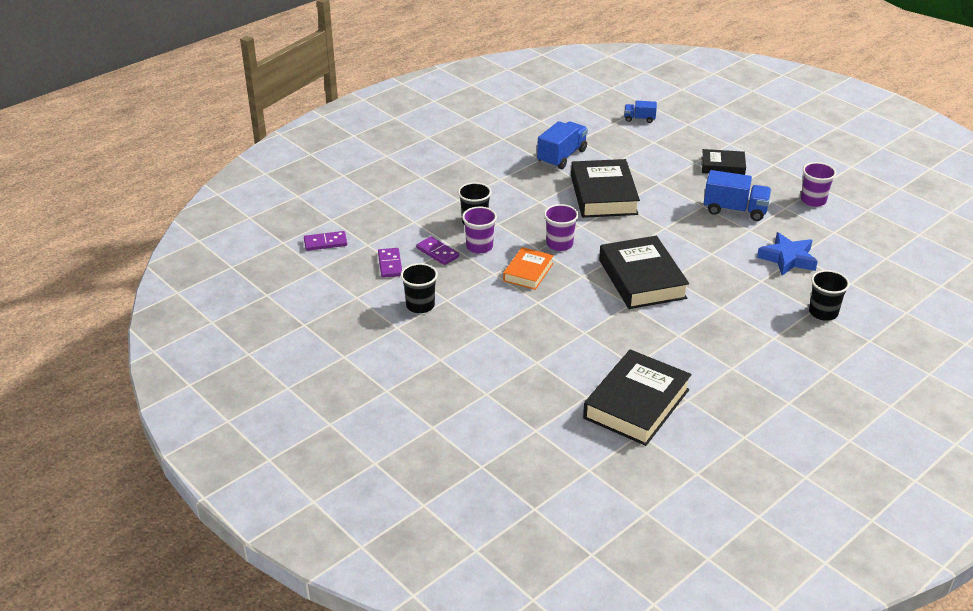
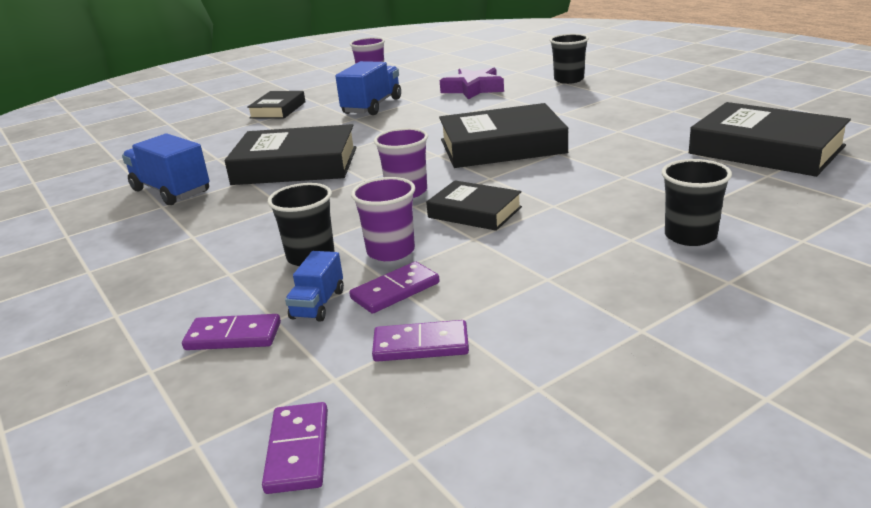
camera: 80 degrees left, 10 degrees down
(401, 213) = (233, 336): none -> purple domino
(420, 305) = (567, 305): black cup -> black cup (690, 236)
(528, 272) = (474, 212): orange book -> black book
(639, 119) = (125, 146): blue truck -> blue truck (318, 304)
(788, 259) = (473, 89): blue star -> purple star

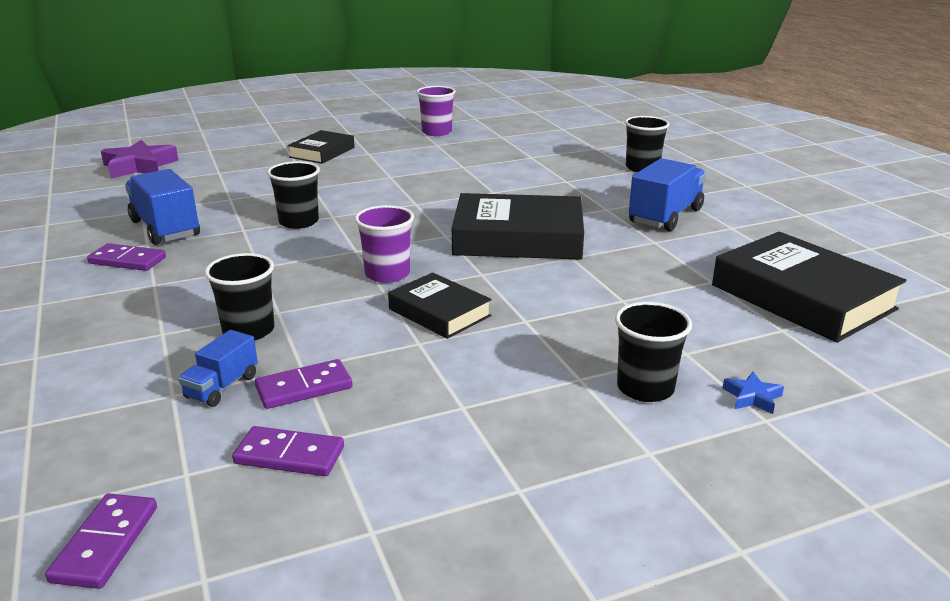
camera: 10 degrees right, 0 degrees up
(233, 336) = (123, 405): purple domino -> purple domino (127, 260)
(295, 166) = (299, 222): black book -> black cup
(372, 106) = (417, 164): blue truck -> blue truck (665, 216)
(390, 251) = (328, 341): purple cup -> none
(473, 89) = (533, 162): purple star -> purple star (139, 166)
(780, 226) = (752, 397): none -> blue star

